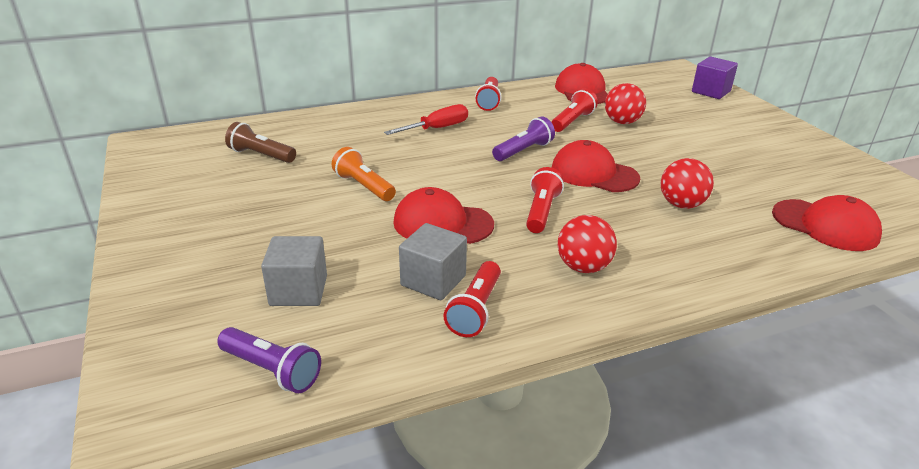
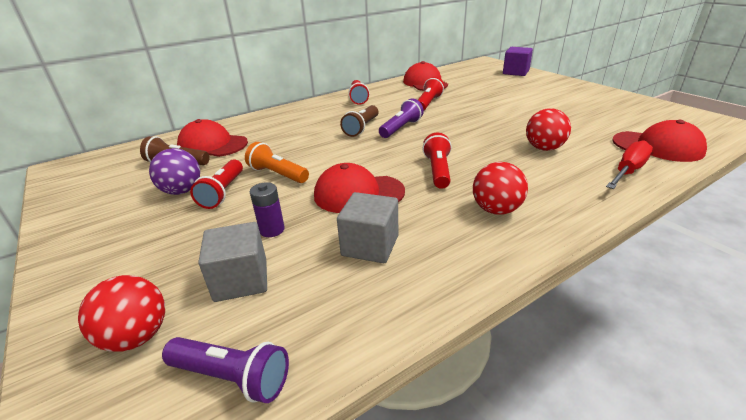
camera: 10 degrees left, 0 degrees up
(260, 189) = (182, 191): none -> purple ball
(341, 247) = (272, 230): none -> purple battery
(437, 128) = (325, 122): red screwdriver -> red screwdriver (628, 170)
(475, 310) = (421, 266): red flashlight -> red flashlight (223, 192)
(477, 143) = (361, 128): none -> brown flashlight
(594, 173) = (464, 136): red cap -> red cap (212, 145)
(622, 122) = (465, 99): red ball -> red ball (137, 336)

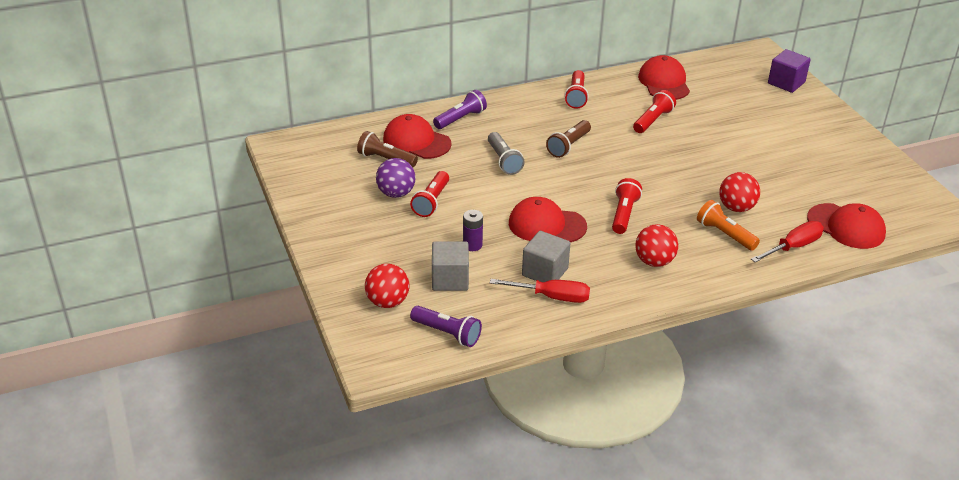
camera: 10 degrees right, 5 degrees up
(277, 174) = (479, 191): orange flashlight -> orange flashlight (724, 234)
(301, 147) = (504, 161): none -> grey flashlight
(389, 277) = (552, 297): none -> red screwdriver
(401, 128) = (609, 154): purple flashlight -> purple flashlight (461, 119)

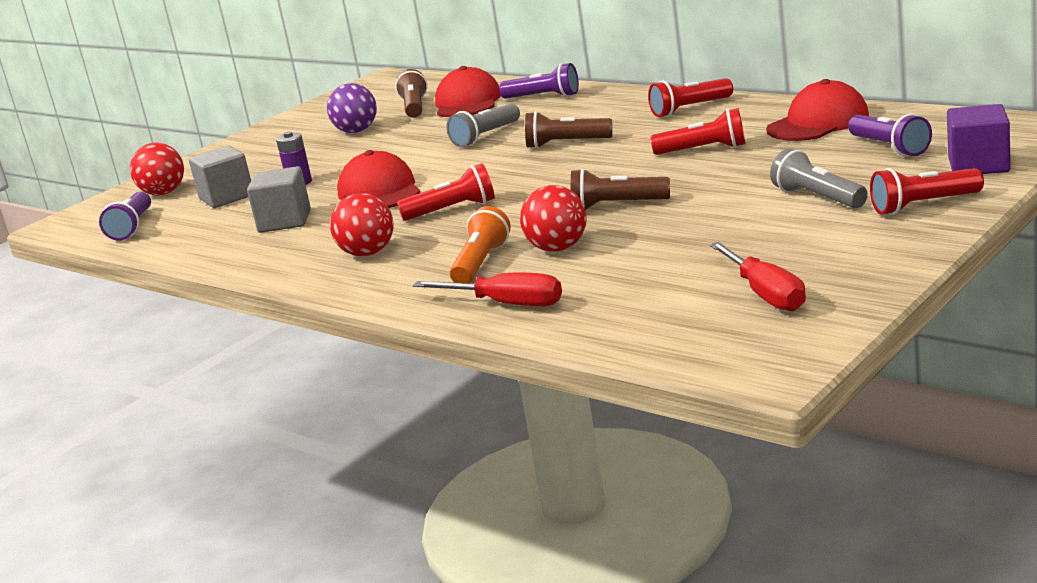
camera: 65 degrees right, 15 degrees down
(431, 202) = (360, 145): red flashlight -> red flashlight (923, 205)
(552, 297) = (240, 239): red screwdriver -> red screwdriver (766, 294)
(698, 171) = (616, 206): none -> brown flashlight
(731, 86) = (890, 148): none -> purple flashlight
(769, 127) = (817, 198): none -> grey flashlight
(846, 226) = (613, 316): red cap -> none

